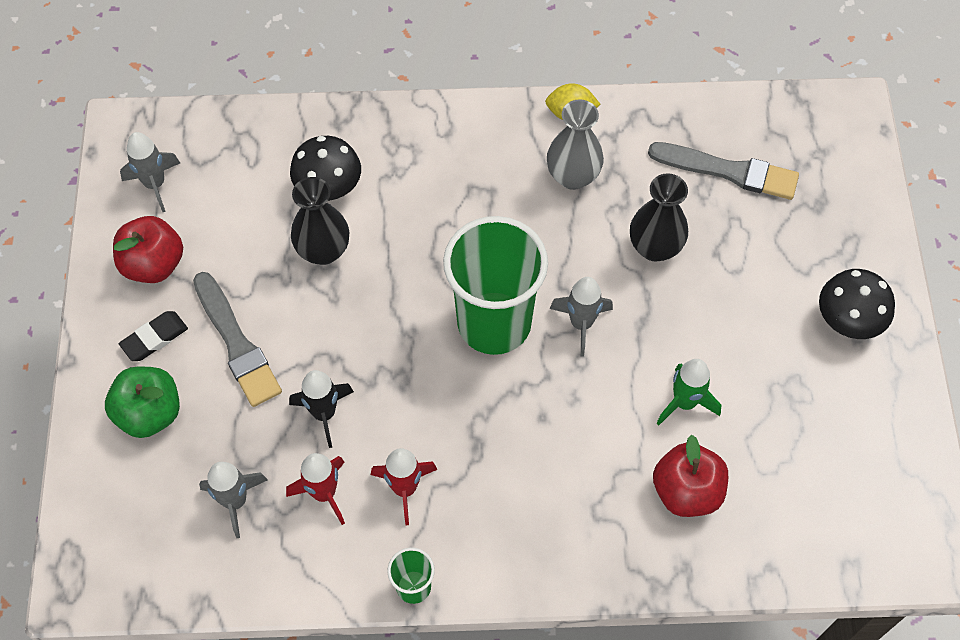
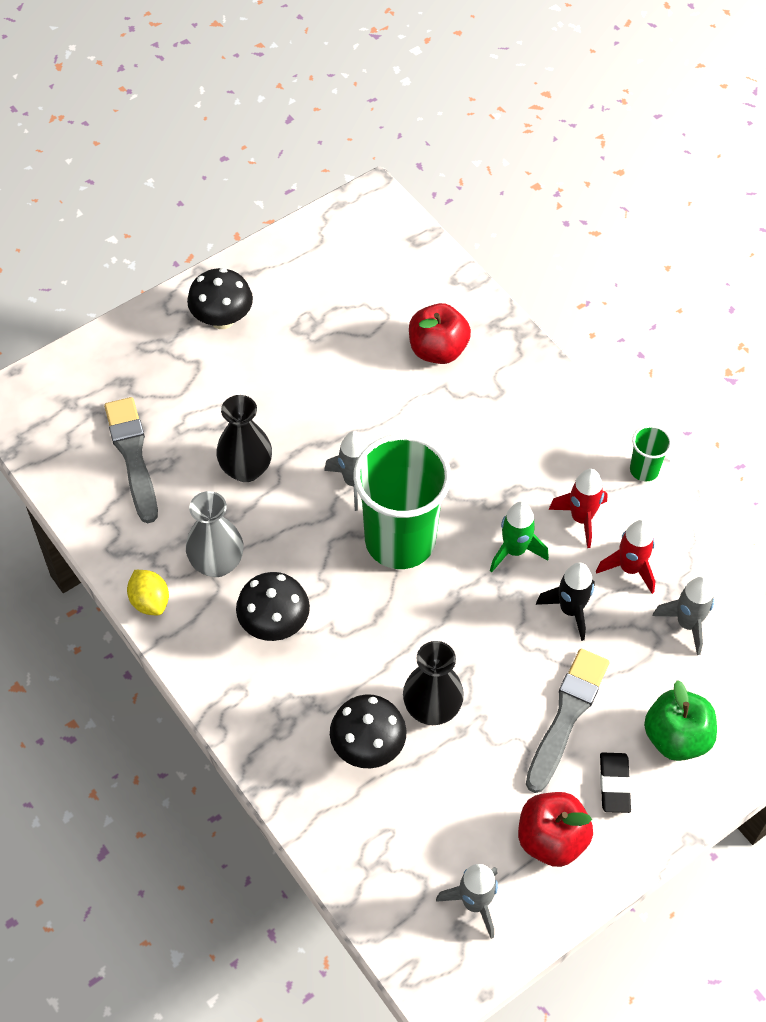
camera: 125 degrees left, 5 degrees down
(154, 338) = (614, 784): black eraser -> black eraser turned 75 degrees clockwise
(485, 185) = (274, 624): none -> black mushroom
(684, 402) = (369, 384): green rocket -> green rocket (514, 550)

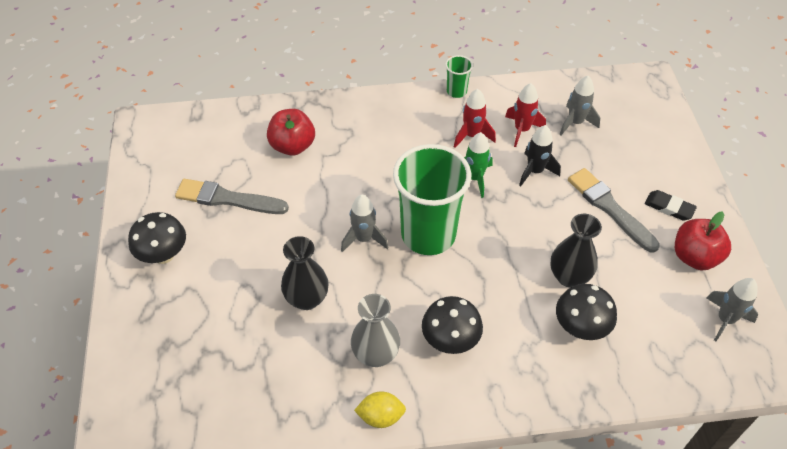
camera: 60 degrees left, 5 degrees down
(133, 456) = (239, 370): grey brush -> grey brush (228, 199)
(676, 737) = (650, 163): green apple -> none

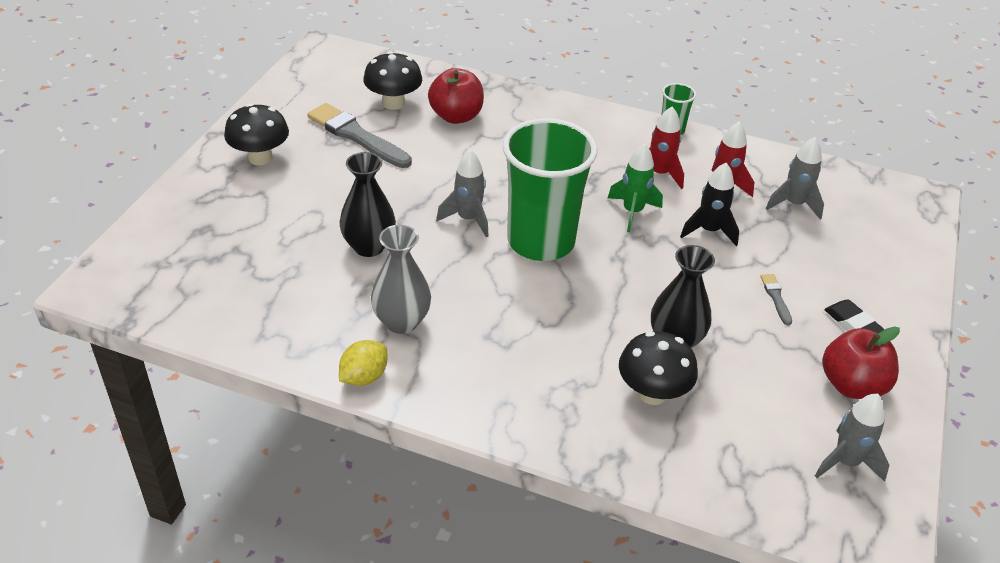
camera: 25 degrees right, 10 degrees down
(381, 416) = (364, 377): yellow lemon -> yellow lemon turned 75 degrees counterclockwise
(450, 340) = (491, 342): black mushroom -> black mushroom (393, 103)
(610, 208) = (776, 298): grey brush -> grey brush, size x0.46

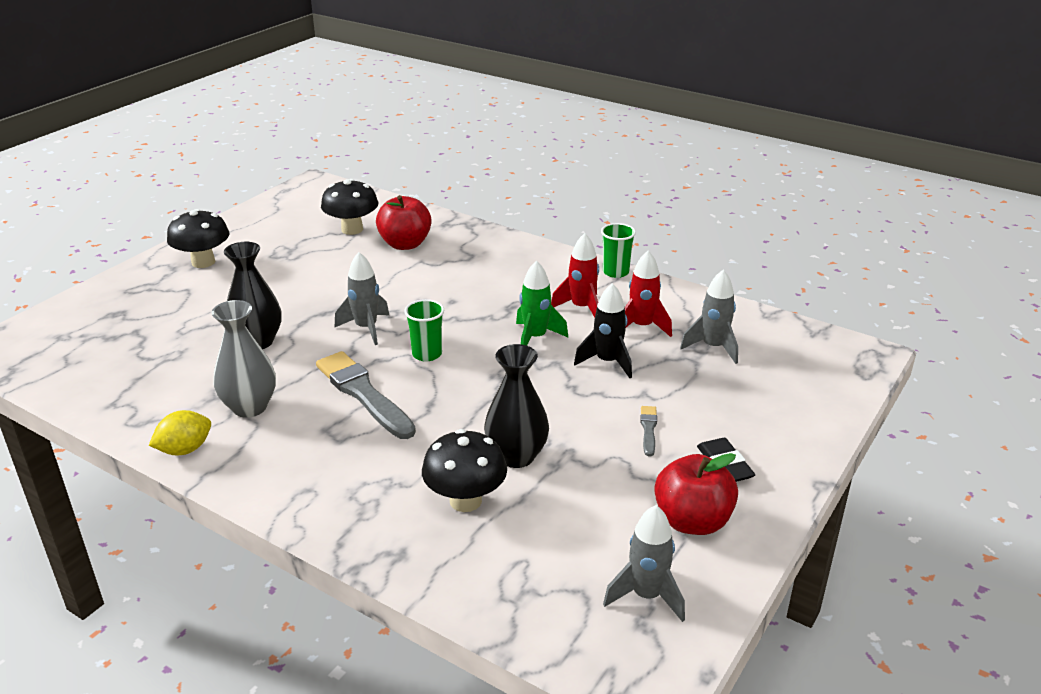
camera: 15 degrees right, 10 degrees down
(357, 136) = (302, 252): grey brush -> grey brush (363, 394)
(541, 241) = (427, 354): green cup -> green cup, size x0.43

